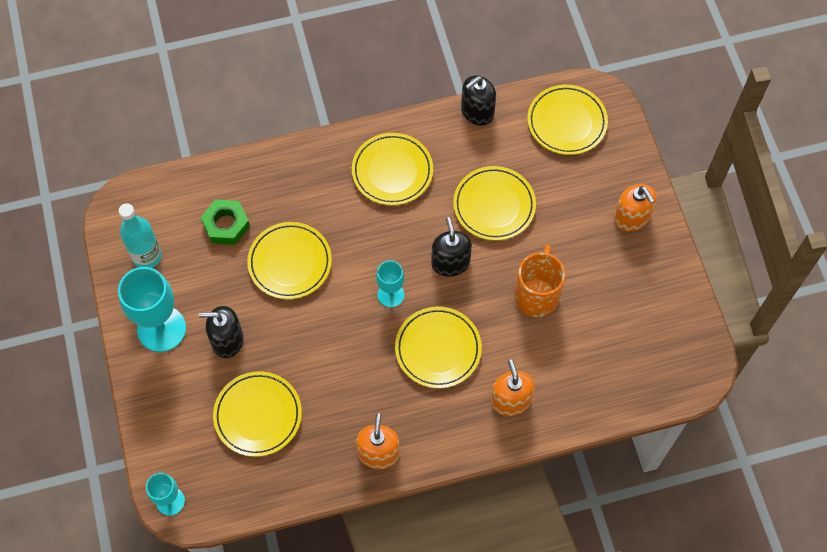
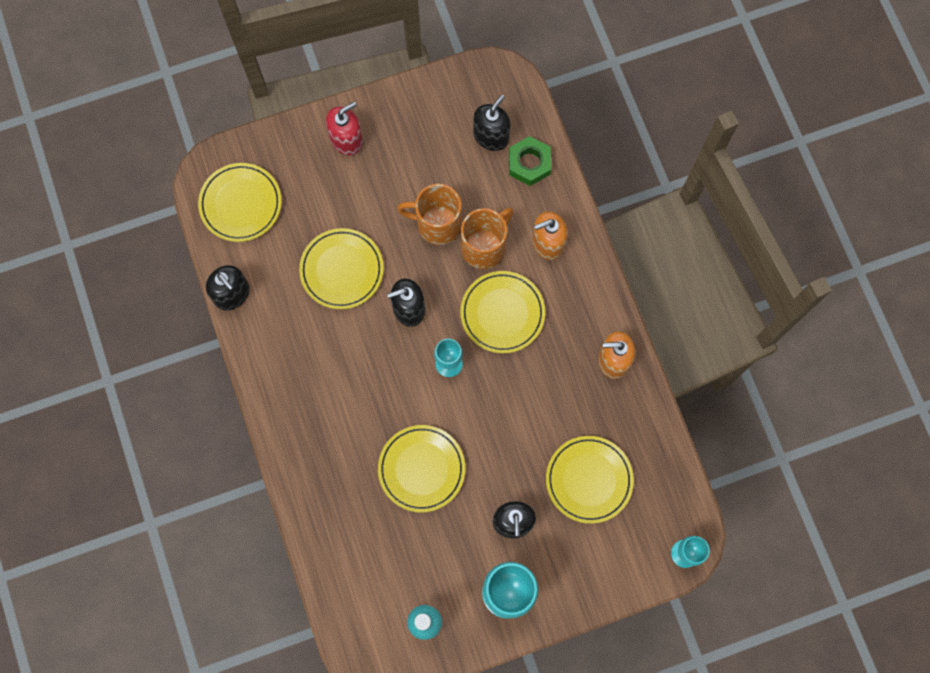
camera: 95 degrees left, 10 degrees up
(226, 225) = (383, 542): green nut -> green nut (529, 163)
(392, 171) = (308, 375): yellow plate -> none
(510, 338) = (484, 247): none -> orange mug
(631, 217) = (346, 139): orange soap dispenser -> red soap dispenser
(632, 355) = (491, 136): none -> black soap dispenser

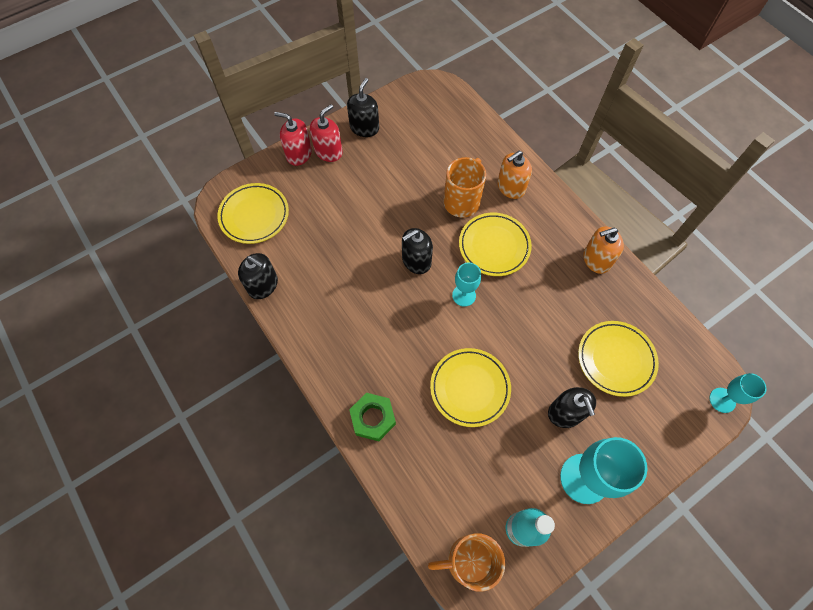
camera: 15 degrees left, 10 degrees down
(310, 134) = (299, 154): none -> red soap dispenser
(342, 270) = (352, 245): yellow plate -> none
(437, 224) = (419, 194): orange mug -> orange mug (468, 561)
(491, 136) = (440, 125): black soap dispenser -> black soap dispenser (364, 128)
(529, 163) = (476, 137): green nut -> green nut (373, 418)

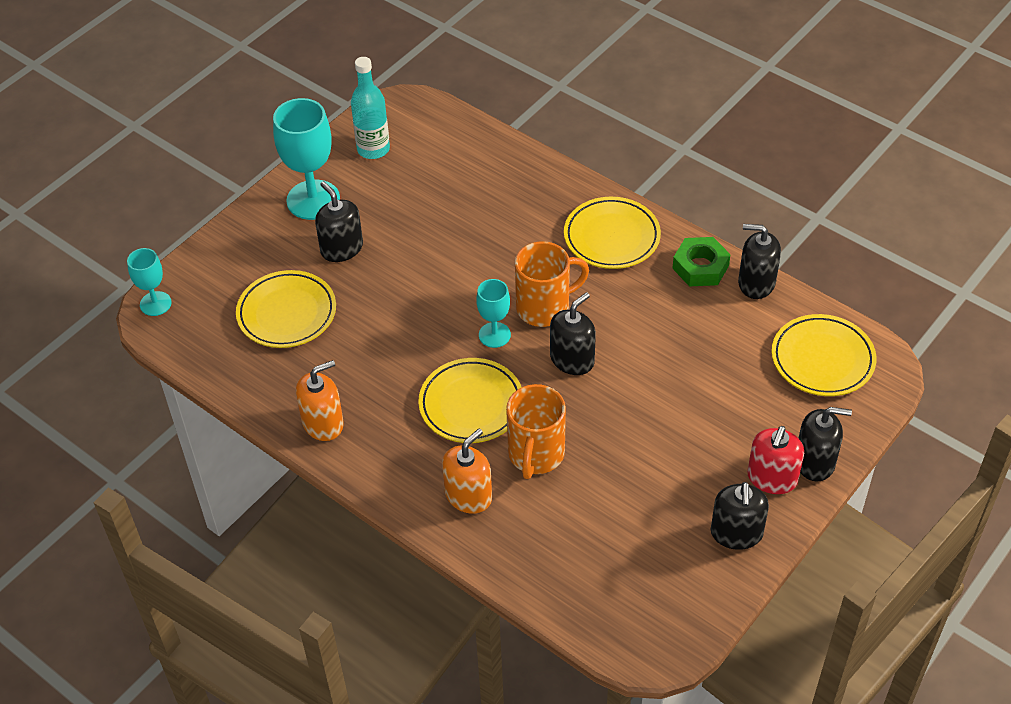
camera: 165 degrees right, 15 degrees down
(299, 154) = (815, 462): red soap dispenser -> black soap dispenser
(373, 418) = (557, 194): green nut -> green nut (700, 267)
(468, 561) = (419, 118): orange mug -> orange mug (545, 307)
(470, 388) = (458, 244): yellow plate -> yellow plate (611, 237)

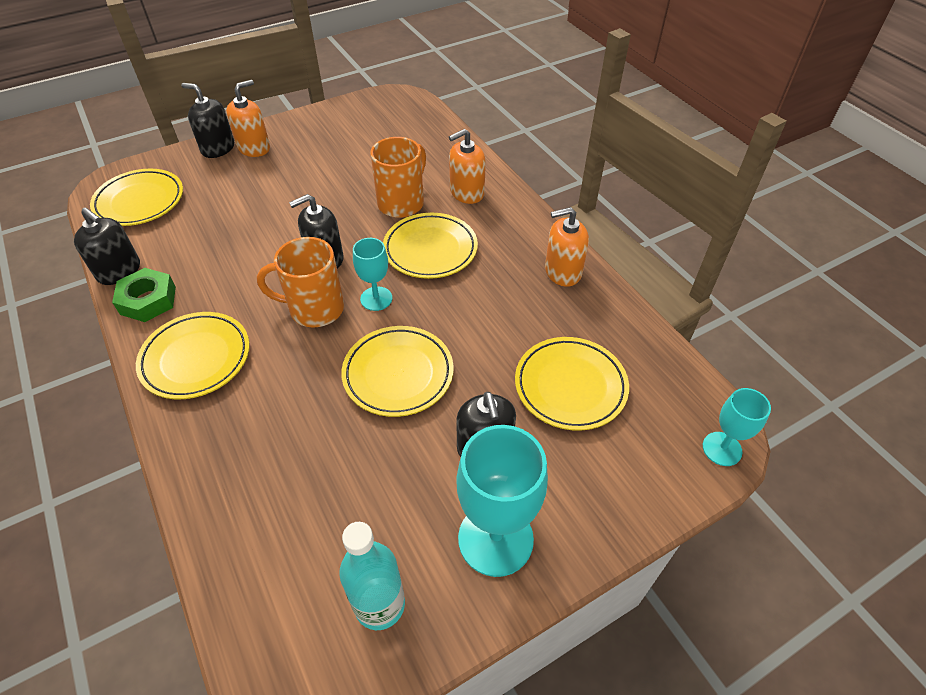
camera: 160 degrees left, 0 degrees up
(436, 278) = (398, 374): none -> yellow plate
(736, 533) = (304, 129): black soap dispenser -> none
(772, 478) = (254, 148): red soap dispenser -> orange soap dispenser

